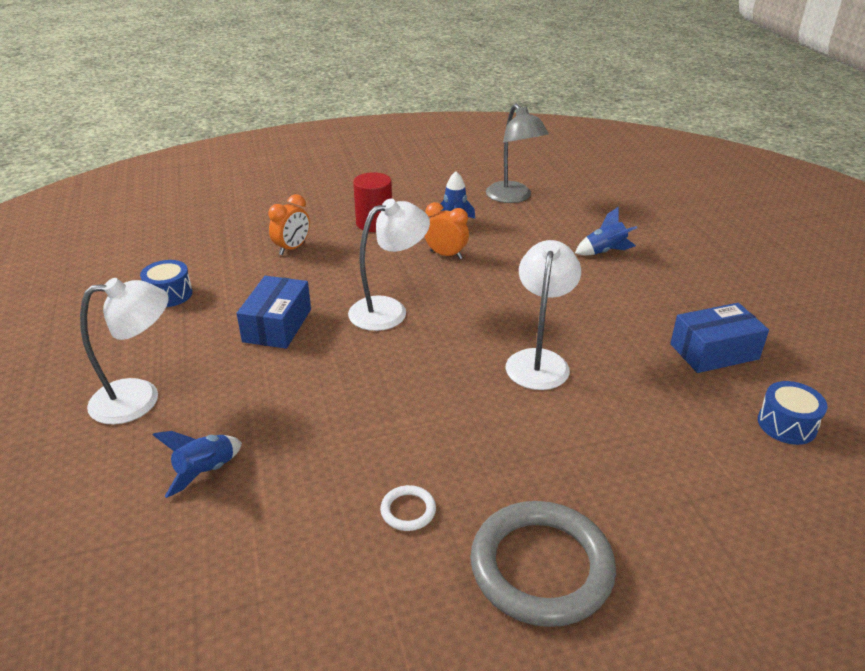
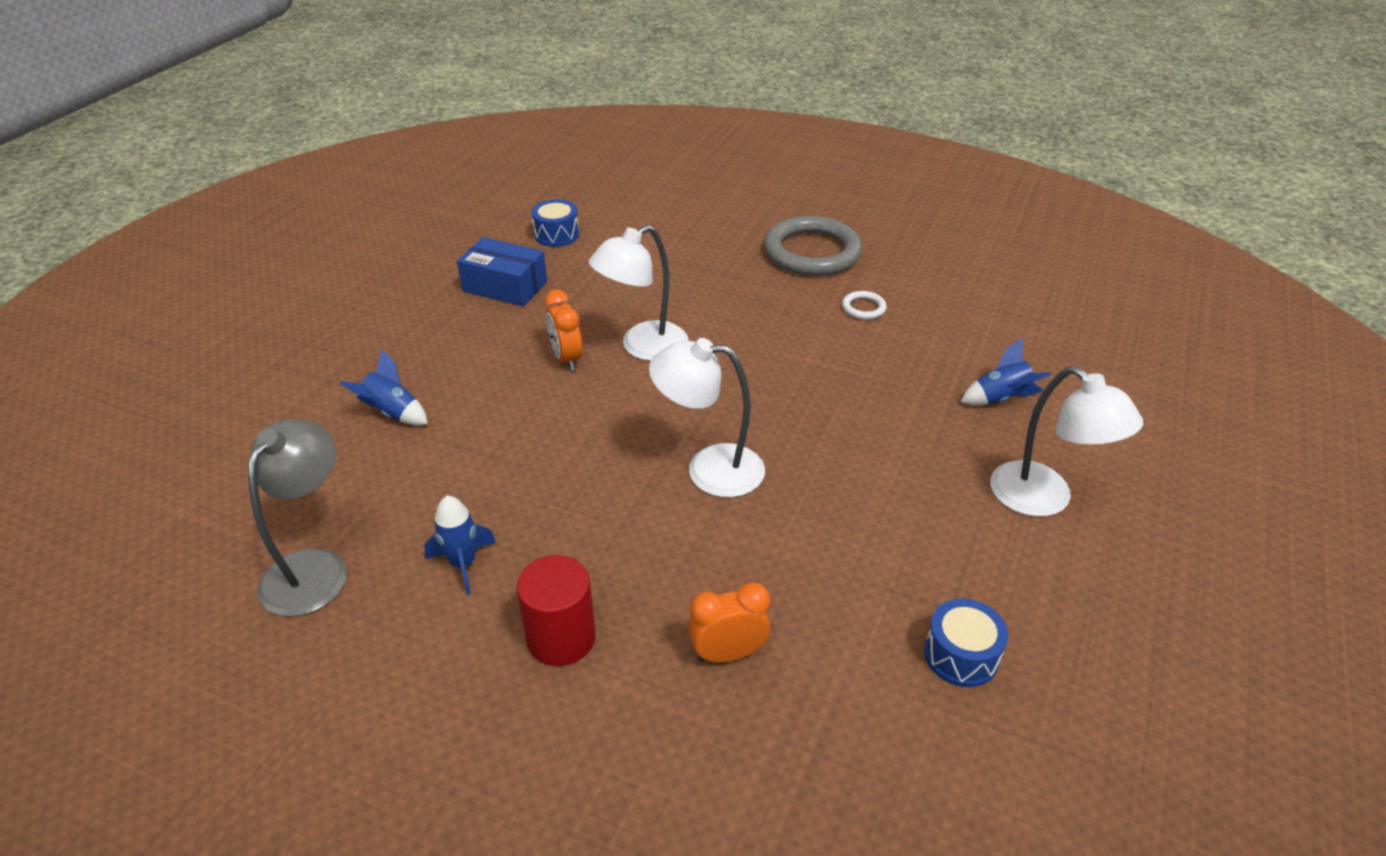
camera: 140 degrees left, 5 degrees up
(140, 398) = (1044, 499): white lamp -> white lamp turned 150 degrees counterclockwise
(277, 325) = (847, 516): blue box -> none
(446, 255) = (552, 512): orange clock -> orange clock (567, 359)

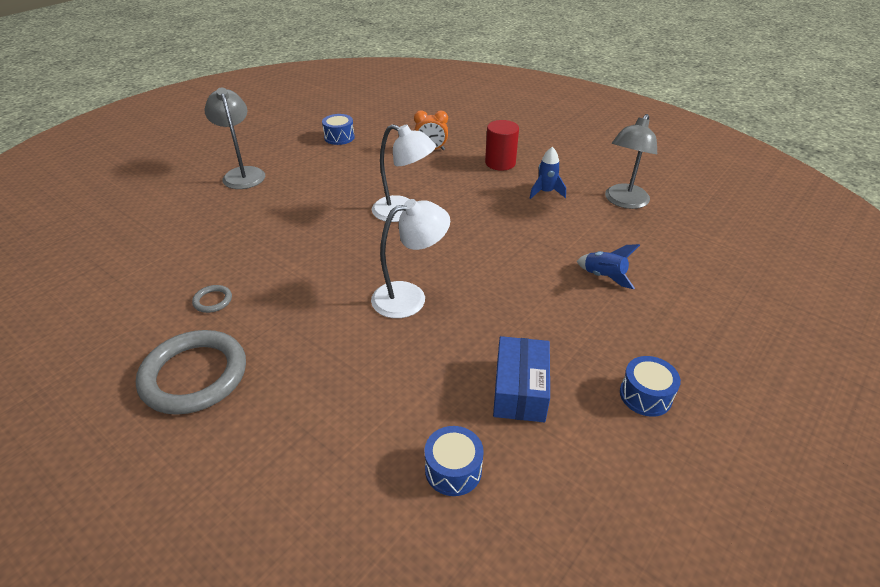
camera: 165 degrees left, 0 degrees up
(382, 300) = (645, 395): none -> blue drum
(505, 286) = (520, 390): blue box -> blue box turned 60 degrees clockwise
(567, 359) = (472, 297): orange clock -> none
(863, 308) = (213, 301): white ring -> grey ring
(1001, 399) = (200, 220): blue rocket -> none
(1044, 499) = (242, 174): white lamp -> grey lamp

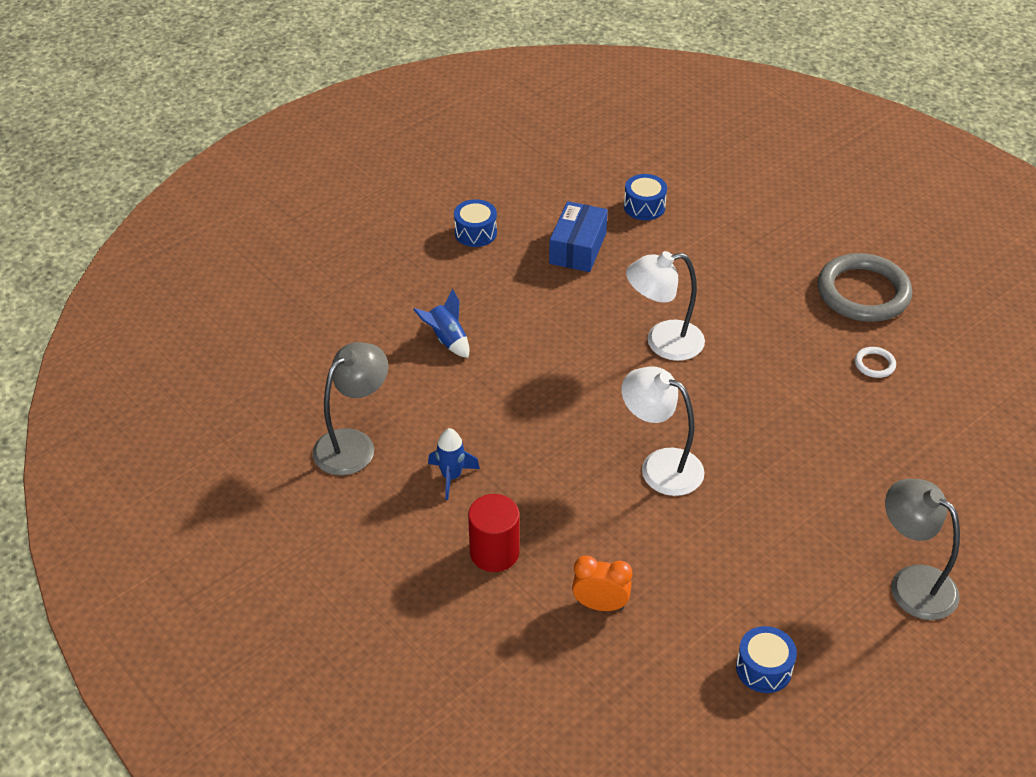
camera: 170 degrees left, 5 degrees up
(213, 301) = (874, 364): grey ring -> white ring
(242, 174) = (912, 583): grey lamp -> grey lamp turned 150 degrees clockwise

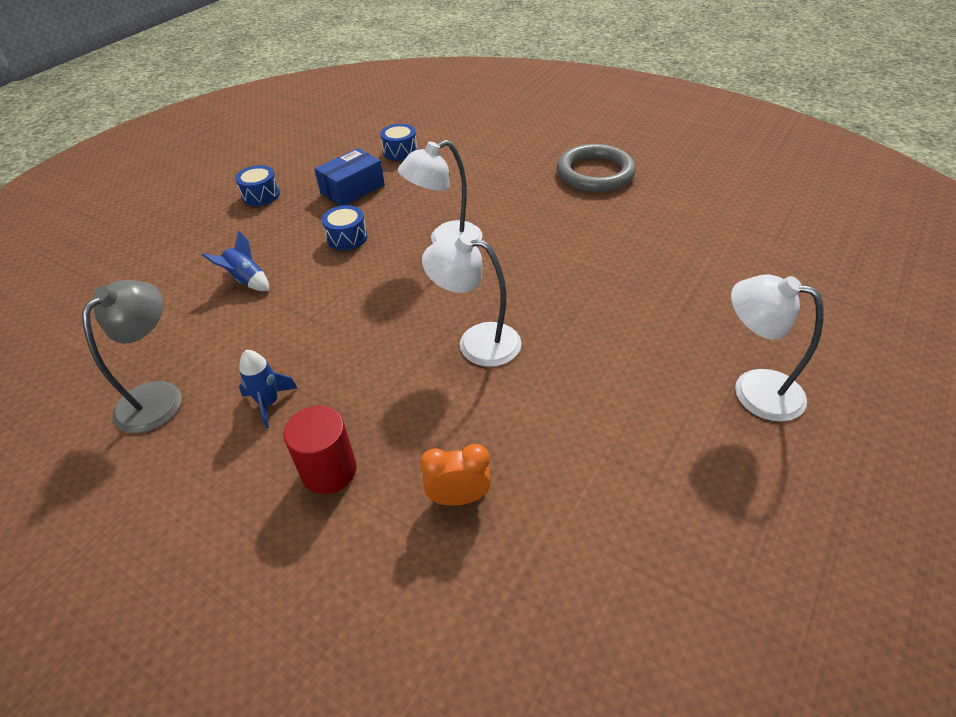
camera: 15 degrees left, 0 degrees up
(577, 248) = (352, 189): blue box -> blue box turned 45 degrees clockwise
(763, 668) = (656, 520): blue drum -> blue drum (347, 238)
(874, 364) = (628, 219): white ring -> none
(912, 583) = (753, 389): grey lamp -> white lamp

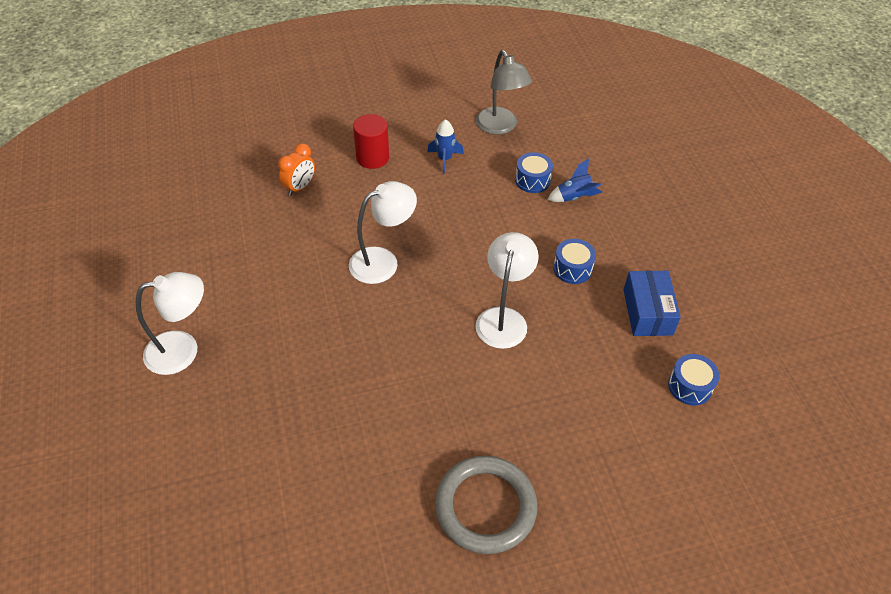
camera: 130 degrees right, 5 degrees up
(261, 195) = (695, 254): blue drum -> blue drum (532, 180)

